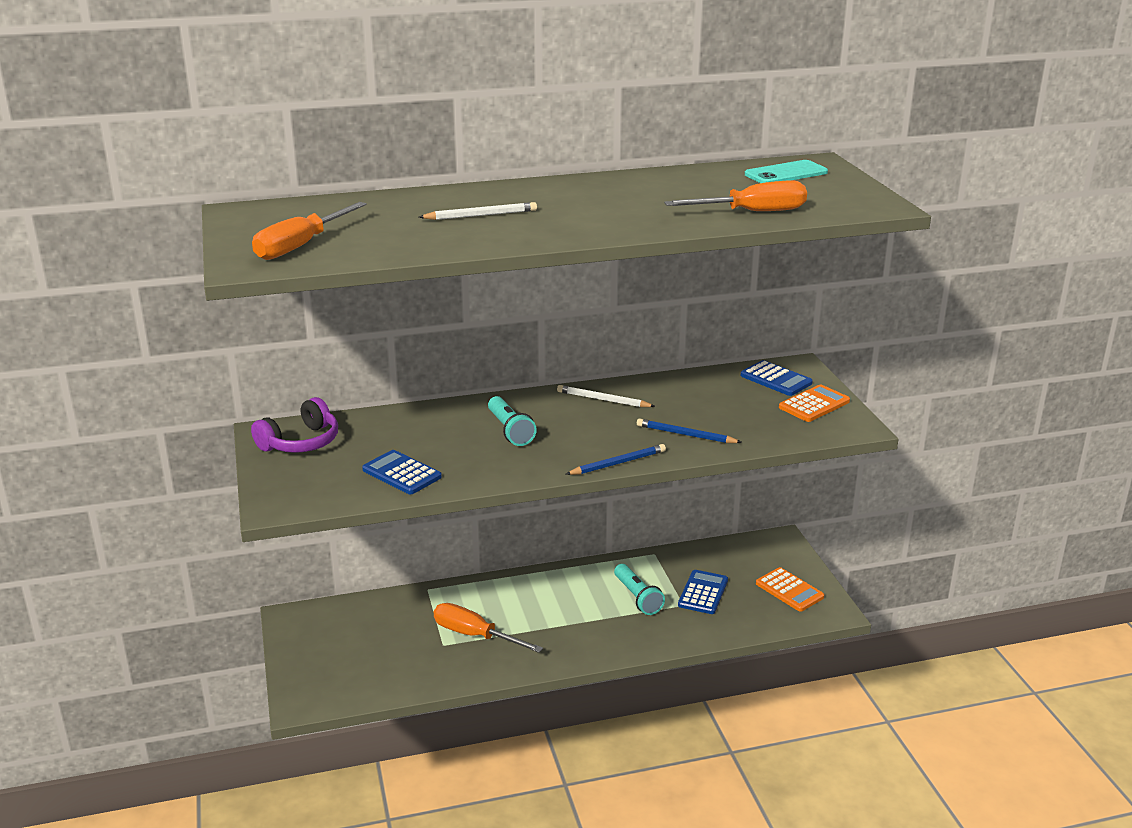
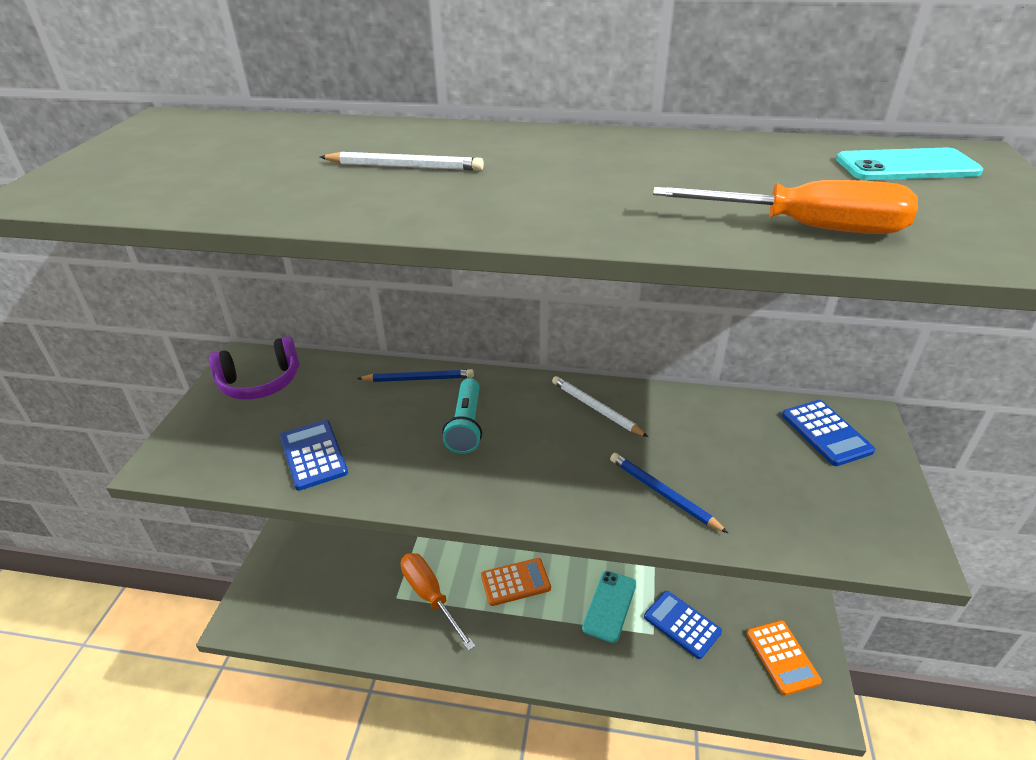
camera: 25 degrees right, 10 degrees up
(301, 246) = (142, 175): orange screwdriver -> none
(618, 463) = (552, 516): blue pencil -> blue pencil (418, 379)
(637, 597) = (609, 606): turquoise flashlight -> turquoise phone
(703, 593) = (682, 624): blue calculator -> blue calculator turned 90 degrees counterclockwise
(814, 404) = (862, 491): orange calculator -> orange calculator (515, 582)

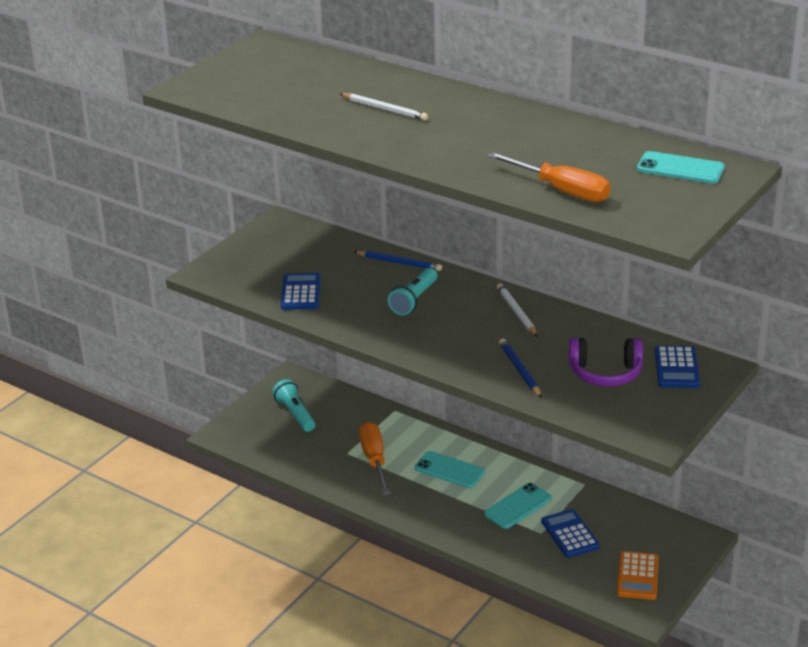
camera: 25 degrees right, 5 degrees down
(260, 382) = (285, 239): purple headphones -> purple headphones (605, 373)
(316, 563) = (295, 414): none -> turquoise flashlight
(515, 582) = (449, 470): orange calculator -> turquoise phone

